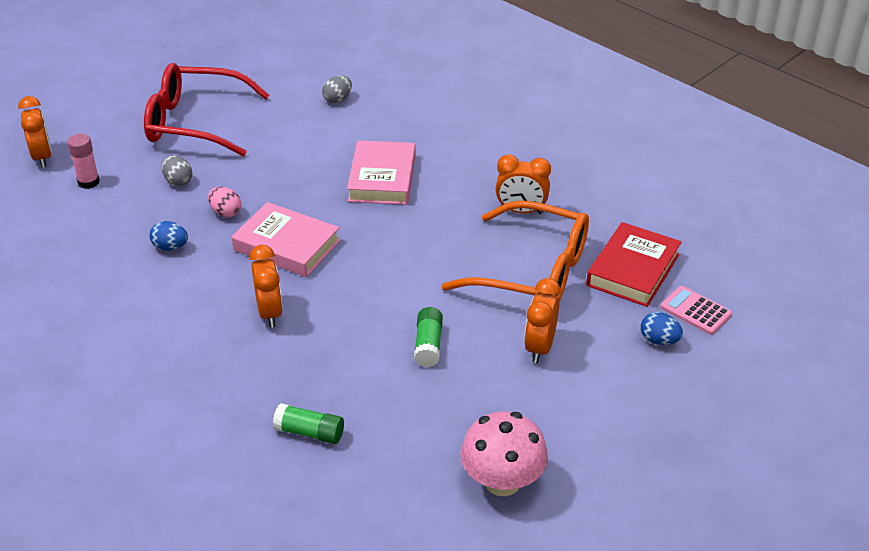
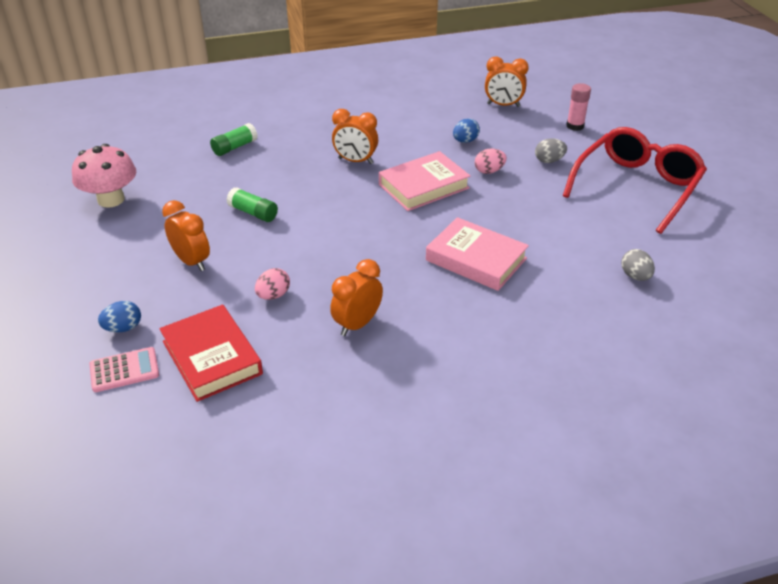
camera: 120 degrees right, 0 degrees up
(42, 157) = (623, 114): orange clock -> orange clock (503, 105)
(533, 271) = (273, 295): orange glasses -> pink egg

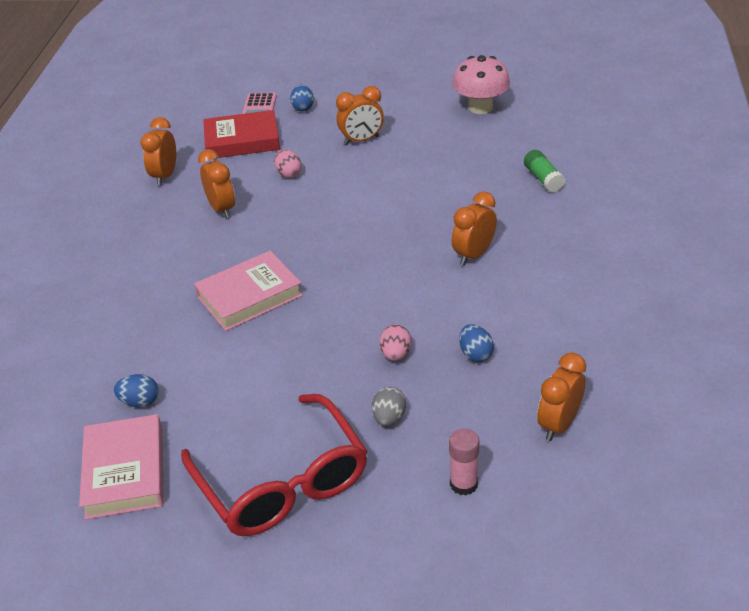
camera: 115 degrees right, 0 degrees up
(253, 213) = (413, 177): green glue stick -> none
(312, 400) = (165, 176): none -> orange clock
(423, 186) = (394, 293): pink book -> pink book (125, 472)
(635, 276) = (140, 402): grey egg -> blue egg

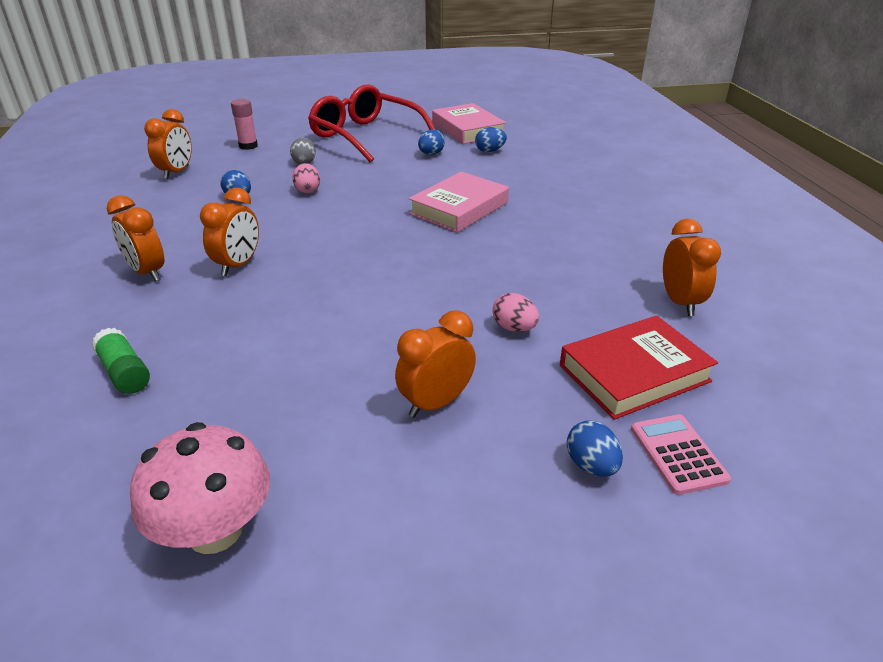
camera: 160 degrees right, 5 degrees down
(218, 408) = (431, 154): none -> blue egg
(222, 209) = (561, 274): orange clock -> orange clock (147, 272)

